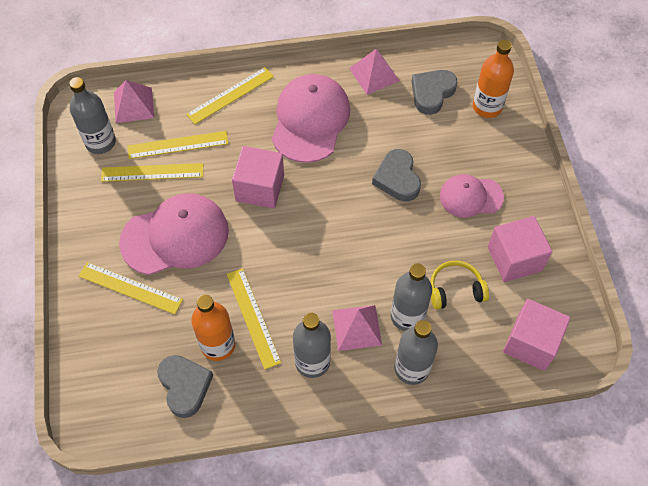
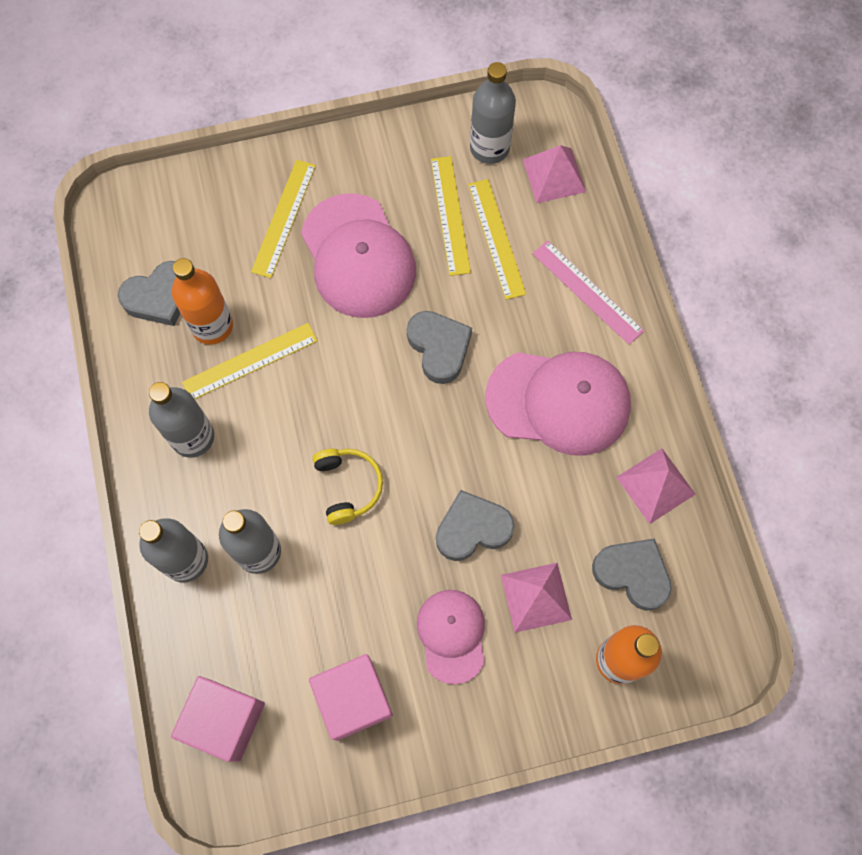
camera: 85 degrees right, 10 degrees up
(230, 95) = (587, 292): yellow ruler -> pink ruler
(260, 188) = (439, 348): pink cube -> grey heart
(357, 327) = (240, 488): pink pyramid -> pink pyramid (536, 597)
(455, 290) = (300, 615): yellow headphones -> yellow headphones (348, 486)

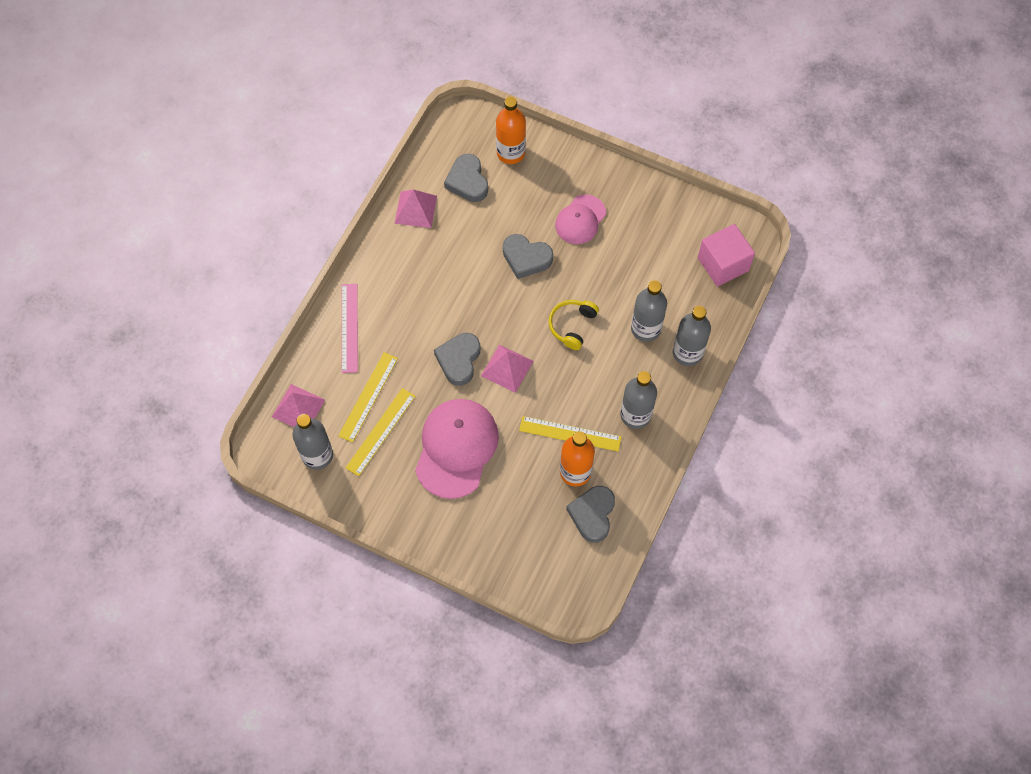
camera: 140 degrees left, 5 degrees down
(160, 297) = (592, 514): grey heart -> grey heart turned 90 degrees counterclockwise
(283, 218) = (479, 508): yellow ruler -> none
(354, 699) = (652, 228): pink cube -> none
(536, 597) = (524, 206): pink pyramid -> pink pyramid (507, 368)
(559, 402) = (423, 284): pink cap -> none

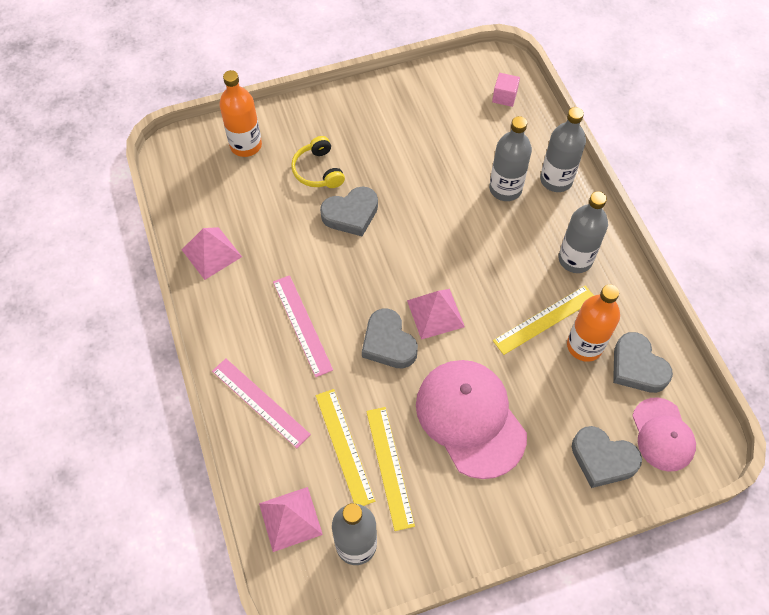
camera: 45 degrees left, 5 degrees down
(421, 303) = (302, 325): none -> pink ruler
(467, 181) = (233, 195): grey heart -> grey heart (602, 459)
(572, 326) = (448, 235): yellow headphones -> yellow headphones (318, 171)
(580, 220) = (361, 151): pink cap -> pink cap (662, 435)
(723, 264) = (504, 97): pink cube -> pink cube, size x0.53

